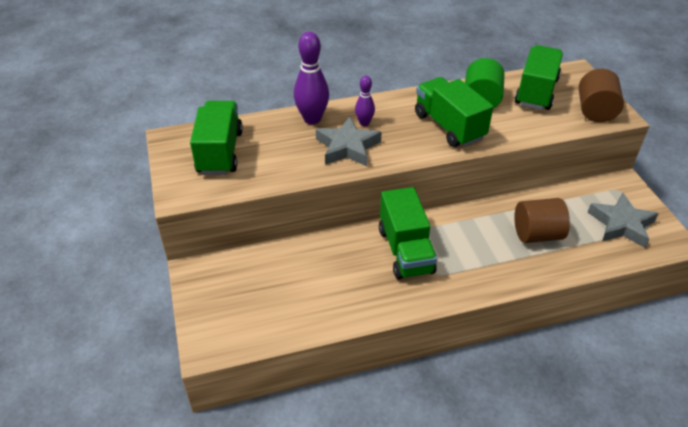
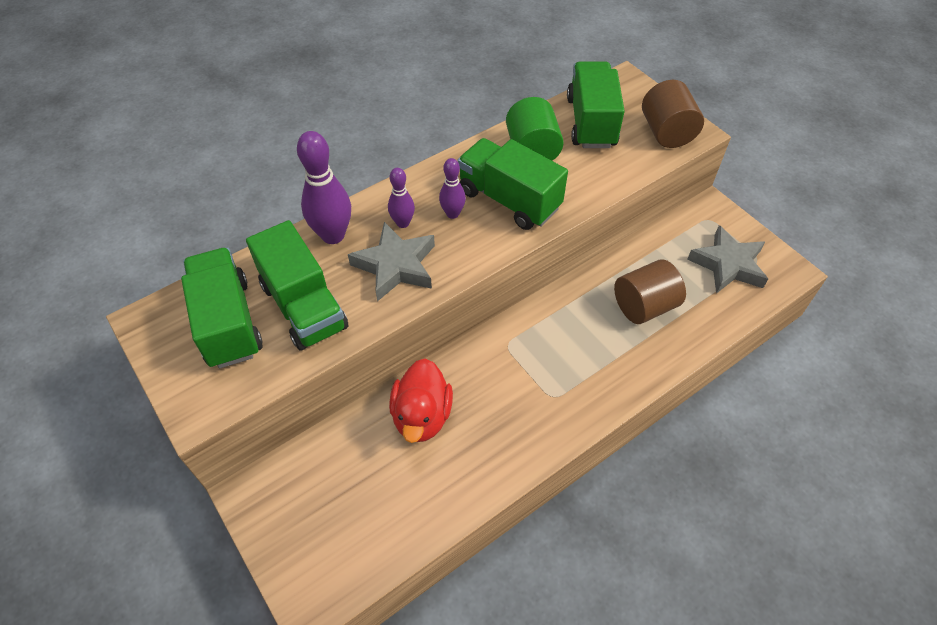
camera: 20 degrees left, 10 degrees up
(333, 258) = (422, 416): none -> red duck
(403, 125) = (452, 214): none -> purple bowling pin
(405, 251) = (505, 376): green truck -> green truck (304, 306)

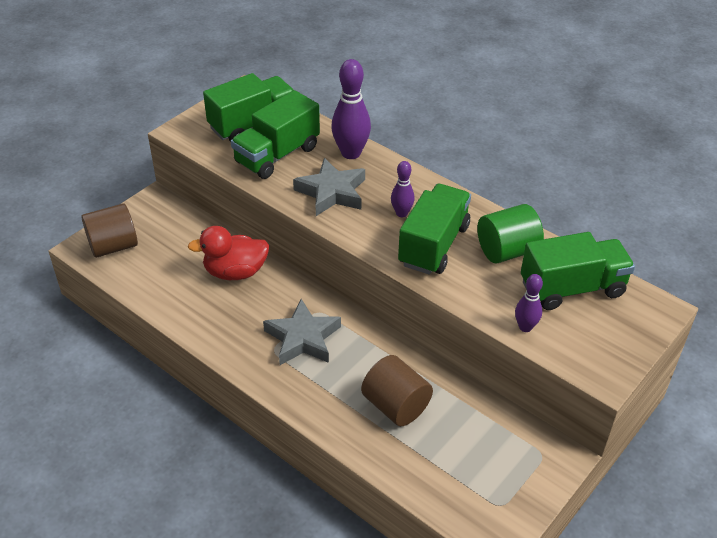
camera: 75 degrees right, 10 degrees down
(403, 223) = (379, 187): purple bowling pin -> purple bowling pin (525, 327)
(666, 132) = (590, 351): brown cylinder -> brown cylinder (113, 246)
(728, 265) = (480, 476): grey star -> grey star (303, 338)

